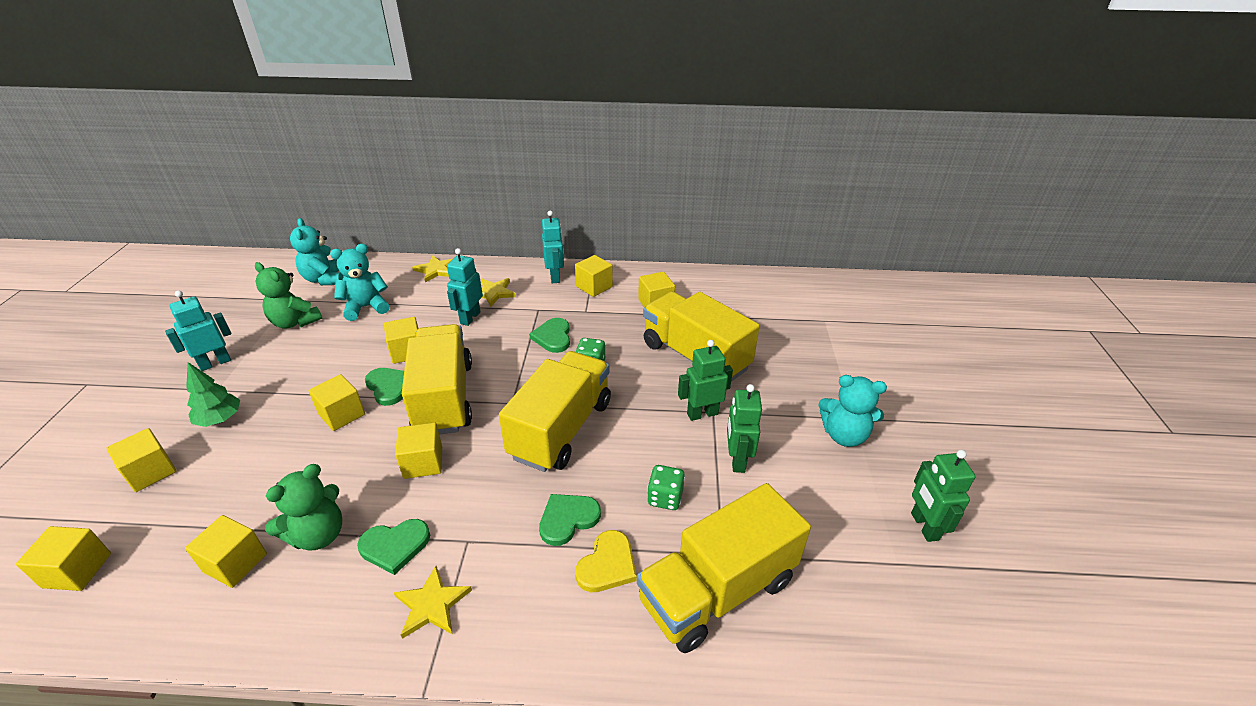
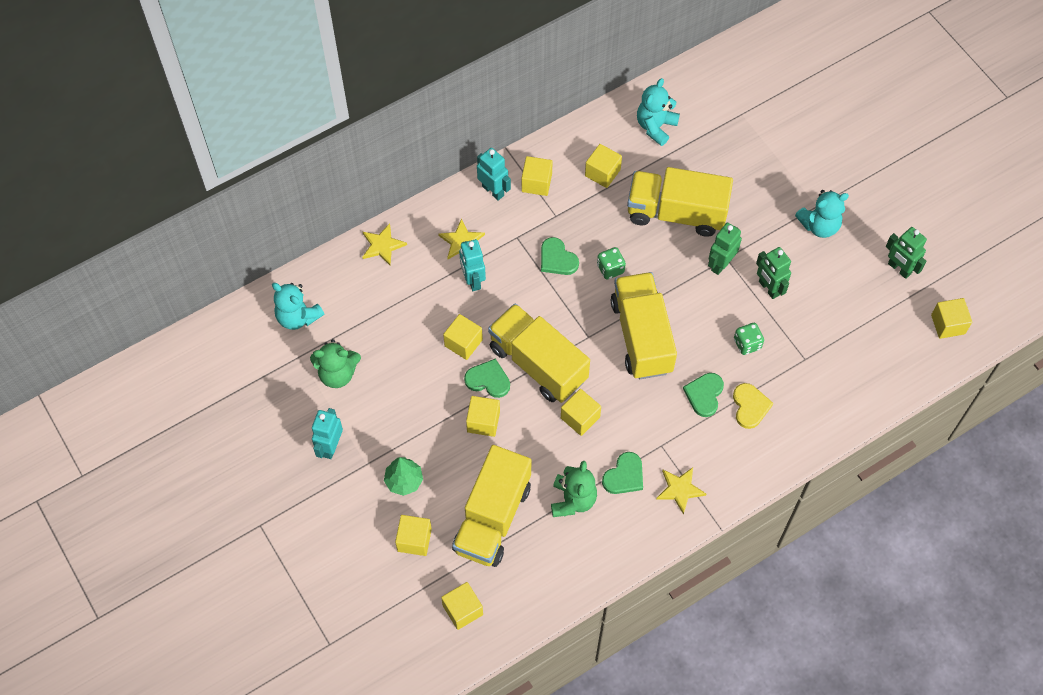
camera: 35 degrees left, 25 degrees up
(235, 563) = (547, 545): yellow cube -> yellow cube (948, 324)
(366, 307) = (375, 323): turquoise teddy bear -> turquoise teddy bear (655, 126)
(717, 590) = (817, 382): yellow truck -> yellow truck (492, 518)

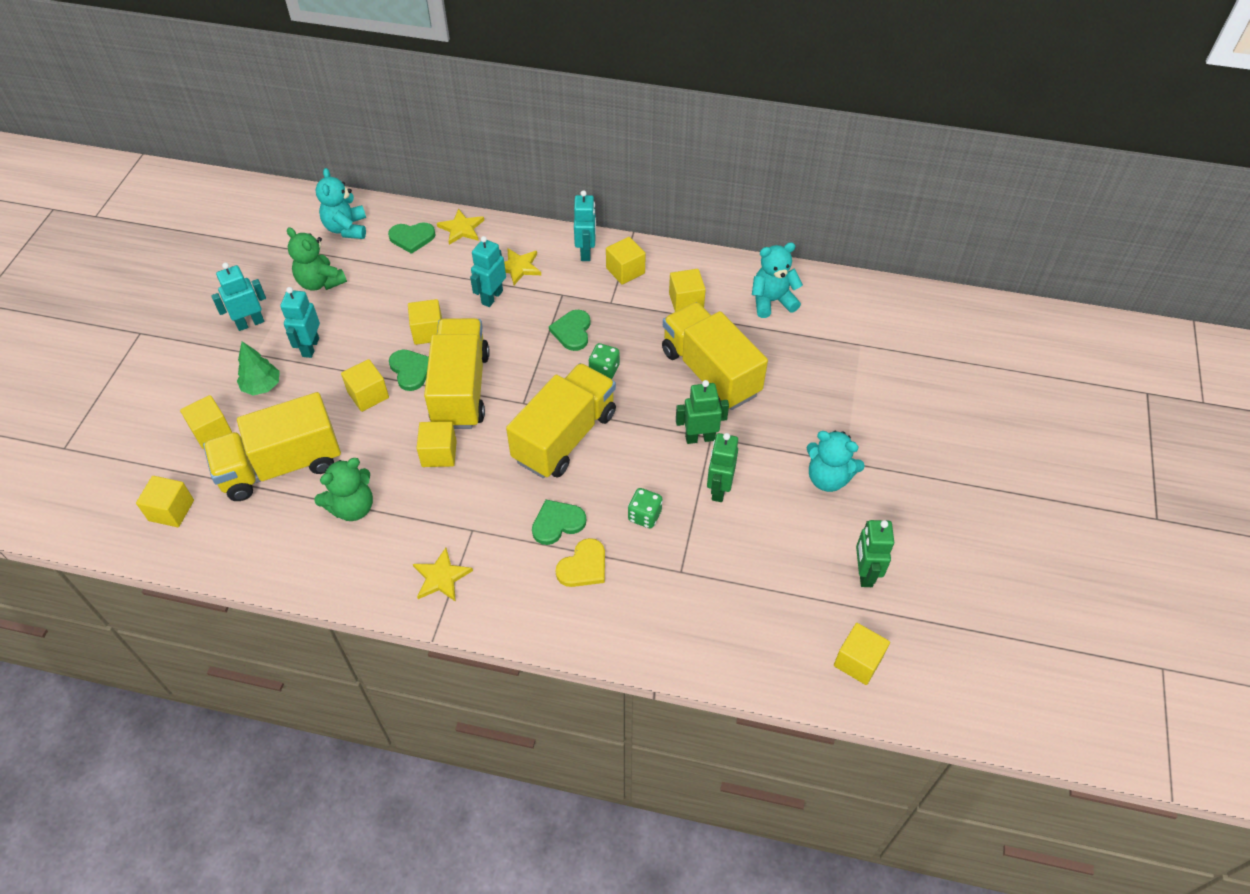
camera: 45 degrees right, 10 degrees down
(398, 425) = (310, 347): none -> turquoise robot
(624, 476) = (413, 526): green heart -> green heart (412, 238)

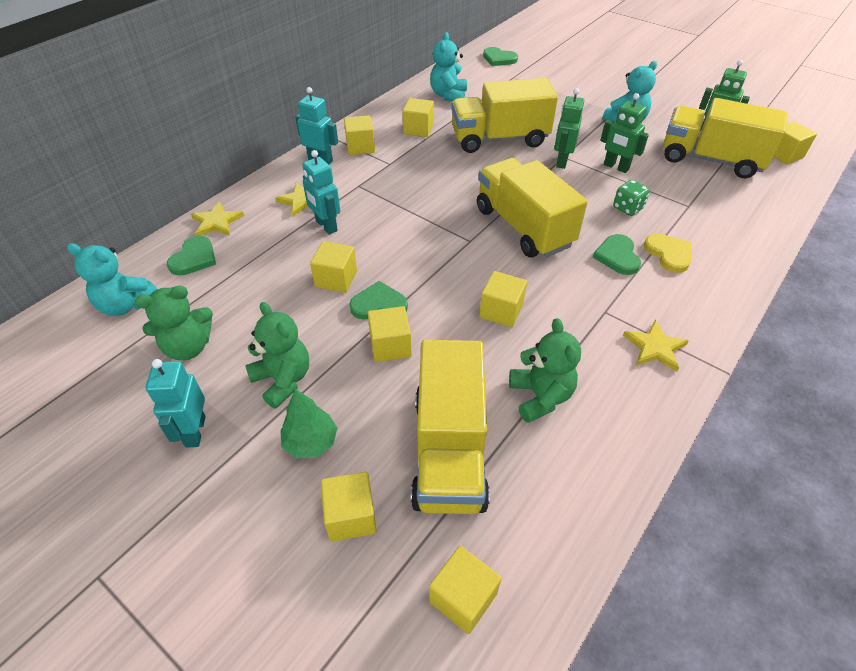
camera: 65 degrees left, 5 degrees down
(310, 347) = (283, 380): turquoise robot -> green teddy bear
(461, 389) = (428, 275): yellow truck -> yellow truck (710, 159)
(572, 331) = (406, 191): green heart -> green heart (499, 59)
(604, 370) = (462, 187): green dice -> none

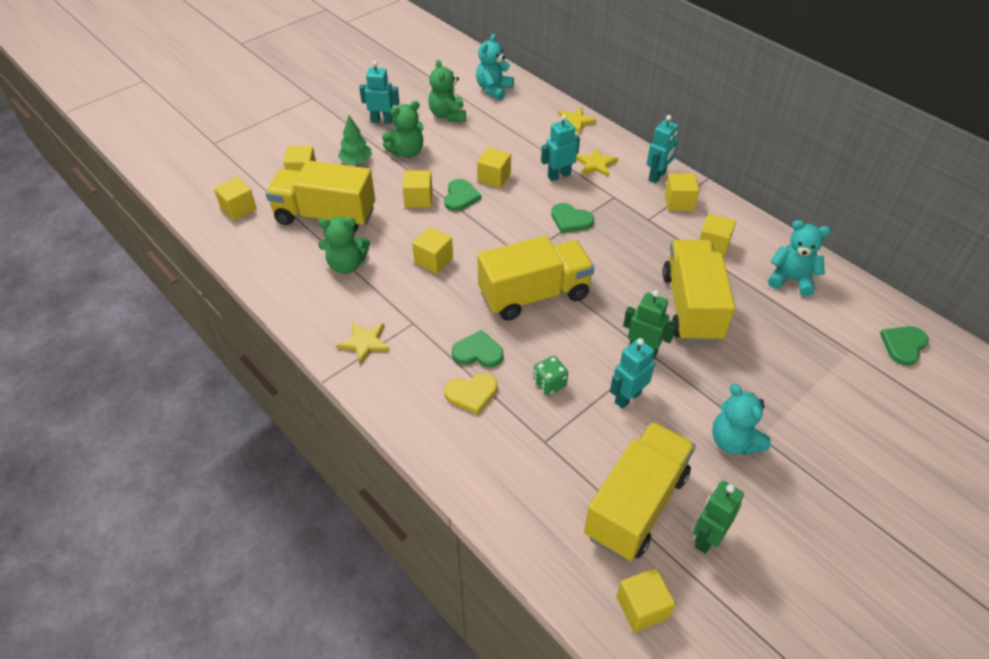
camera: 100 degrees right, 0 degrees up
(194, 258) = (534, 113): green heart -> green heart (570, 220)
(616, 167) = (627, 397): green robot -> turquoise robot

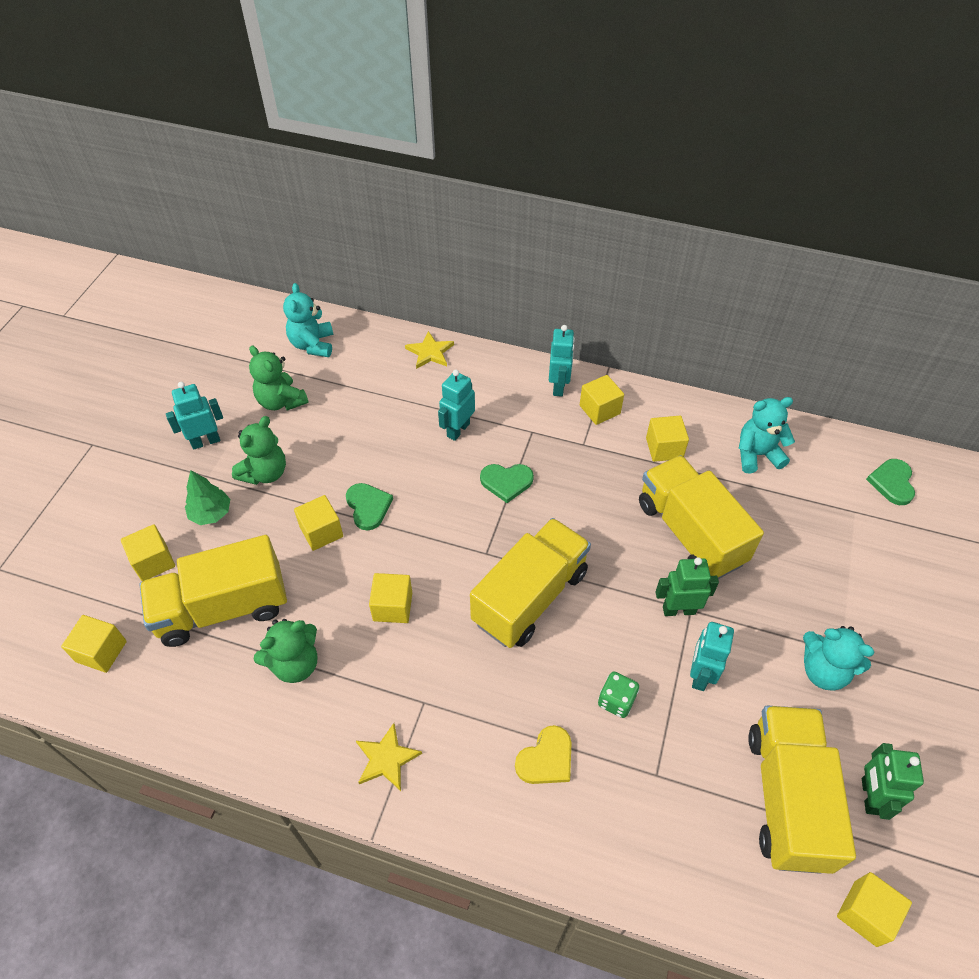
camera: 30 degrees left, 5 degrees up
(478, 352) = (518, 702): green heart -> none
(494, 178) = (389, 464): yellow cube -> none
(596, 164) = (487, 398): yellow star -> none

